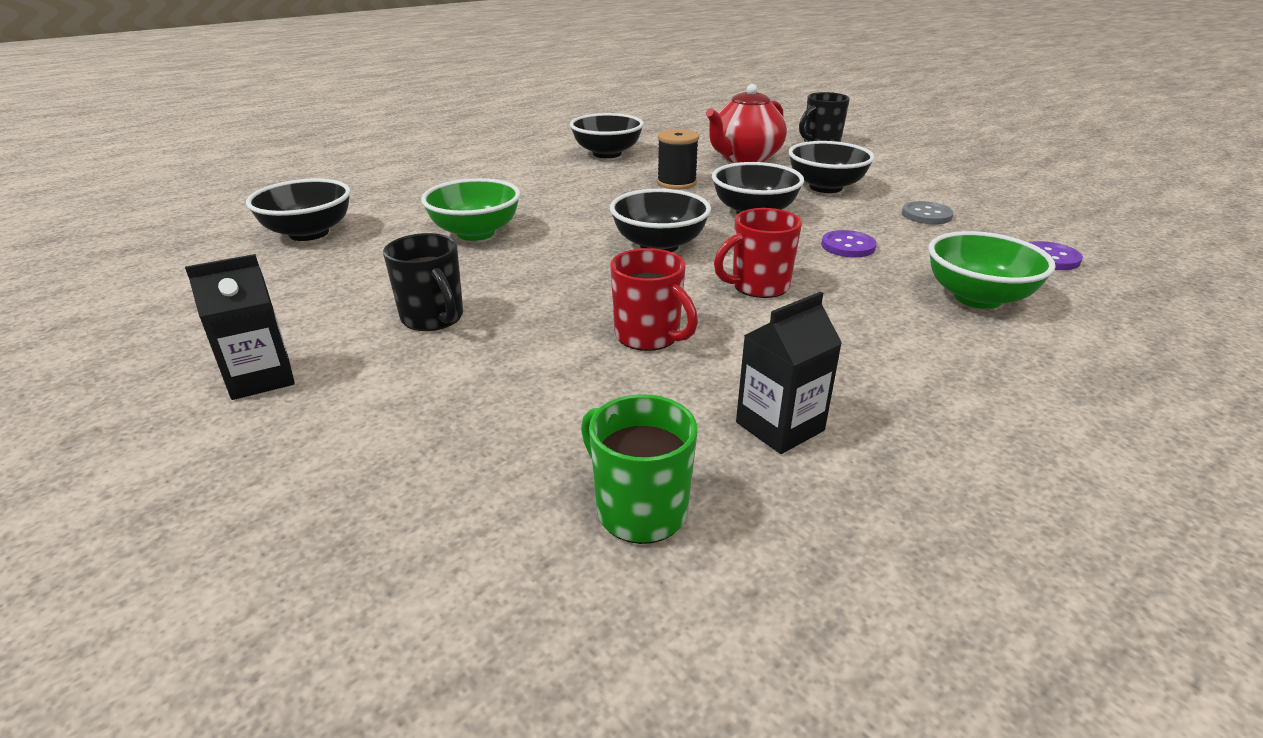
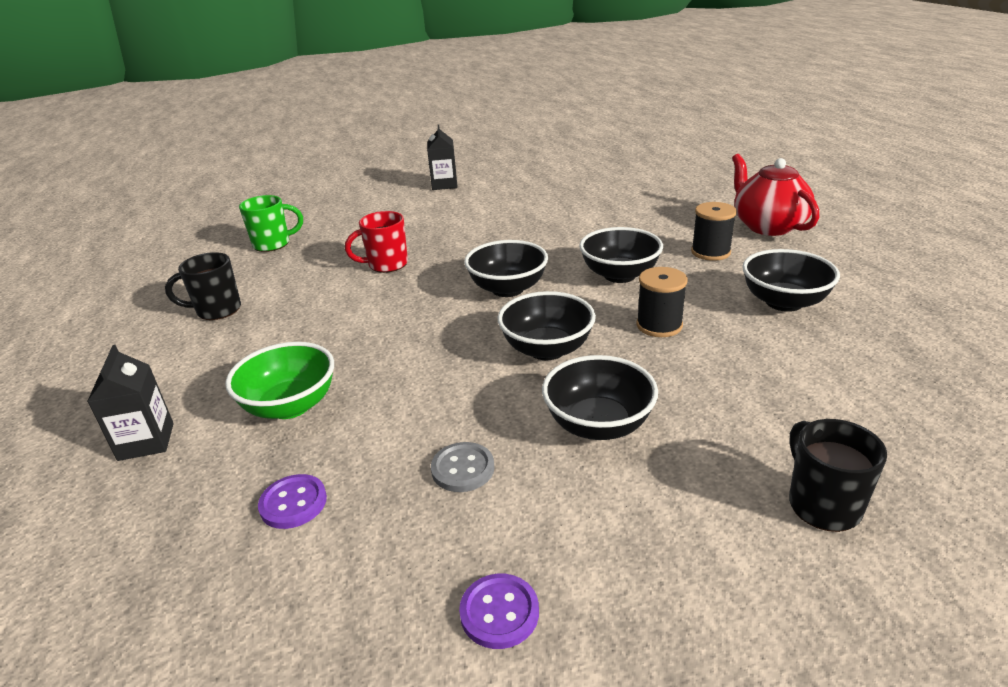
camera: 115 degrees right, 0 degrees up
(309, 233) = (613, 185): black bowl -> black bowl (619, 275)
(433, 318) = (465, 214): black mug -> black mug (217, 310)
(476, 233) = (581, 228): green bowl -> none
(522, 176) = (710, 252): none -> black spool
(744, 158) = (743, 395): red teapot -> red teapot (767, 226)
(758, 286) = (407, 312): red mug -> none
(779, 426) = (274, 282): black carton -> black carton (146, 441)
(848, 246) = (433, 377): purple button -> purple button (499, 612)

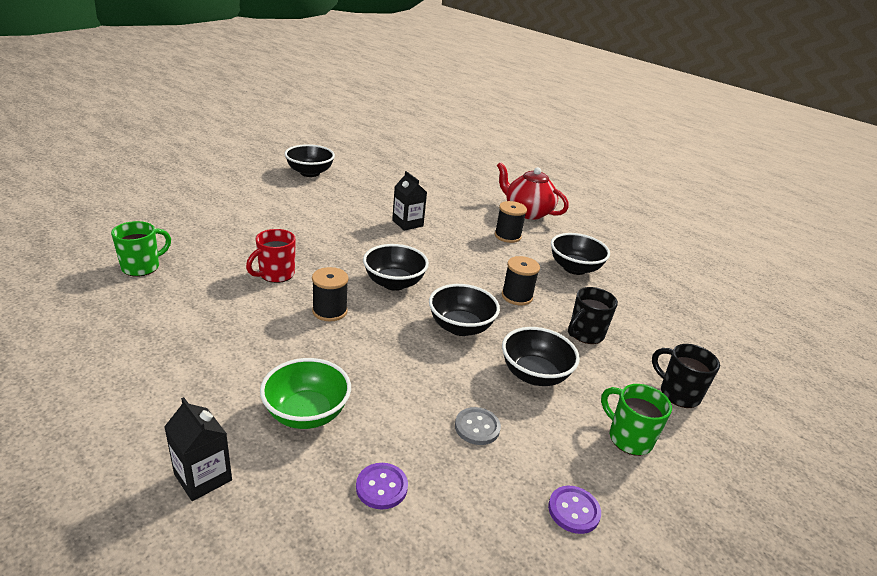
camera: 35 degrees left, 0 degrees up
(217, 310) = (148, 342): black mug -> black mug (585, 334)
(408, 308) = (329, 311): none -> black spool
(444, 184) = (260, 192): black carton -> black carton (407, 223)
(619, 275) = (463, 261): black bowl -> black bowl (310, 173)
(673, 544) = (628, 438): none -> green mug

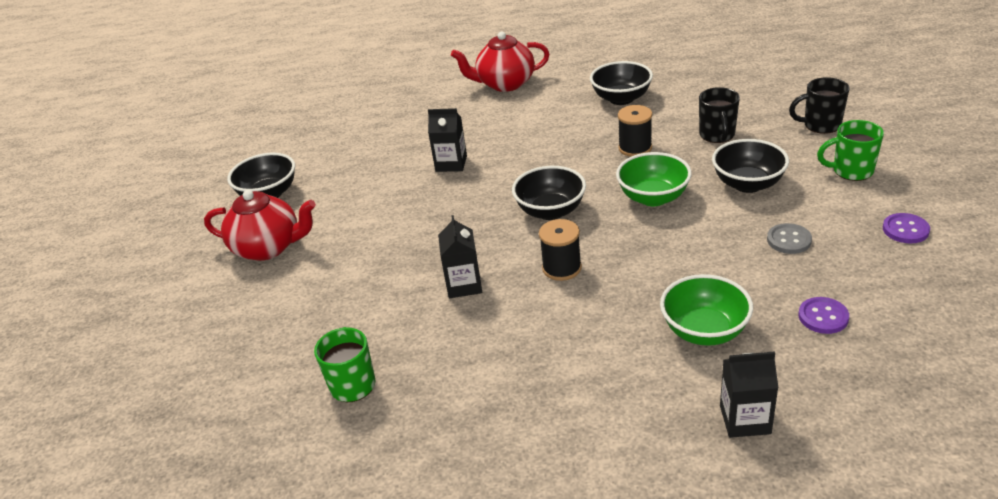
camera: 40 degrees left, 5 degrees up
(257, 191) = (268, 247): none -> red teapot
(275, 275) = (464, 285): red mug -> black carton
(460, 327) = (653, 197): black bowl -> green bowl
(507, 236) = (535, 113): black spool -> none

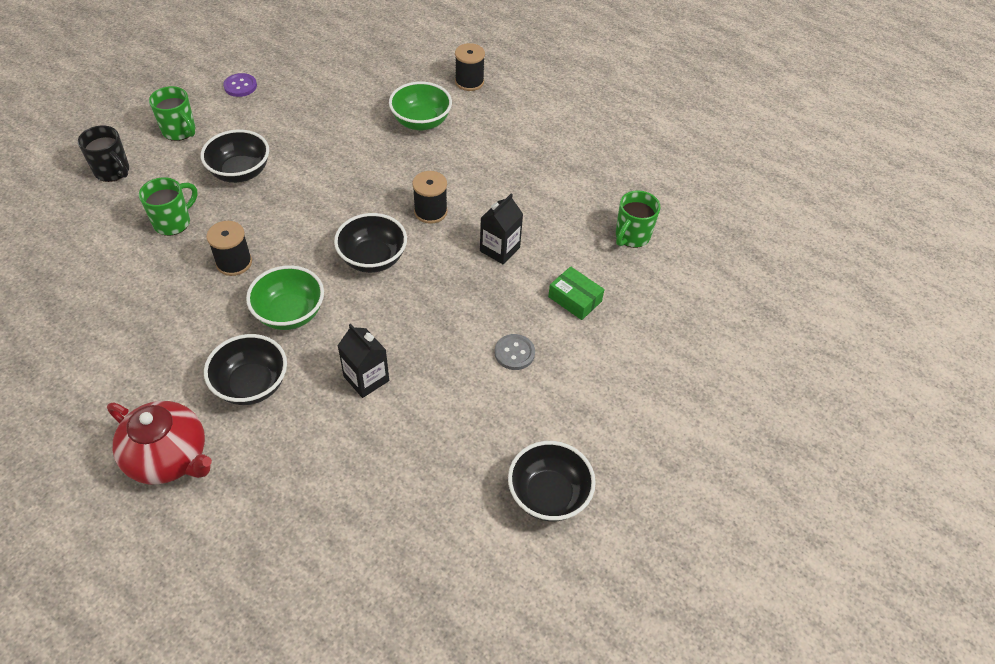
camera: 145 degrees left, 15 degrees up
(268, 247) = (600, 411): red teapot -> none
(356, 296) = (575, 299): none -> green box
(621, 99) = (142, 325): black bowl -> black bowl (251, 385)
(653, 197) = (302, 212): green bowl -> green bowl (290, 314)
(717, 135) = (173, 222): black mug -> green mug
(745, 419) = (469, 82): black carton -> black spool
(789, 240) = (296, 126): grey button -> grey button (514, 353)
(823, 317) = (361, 87): purple button -> none

